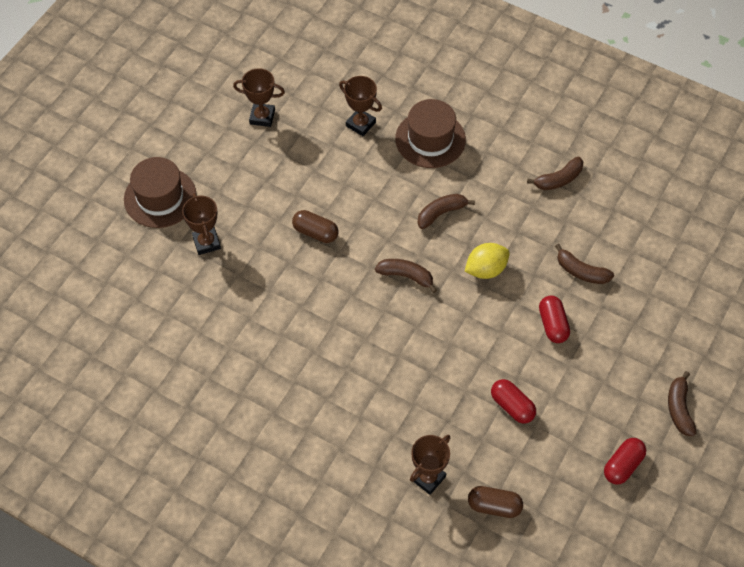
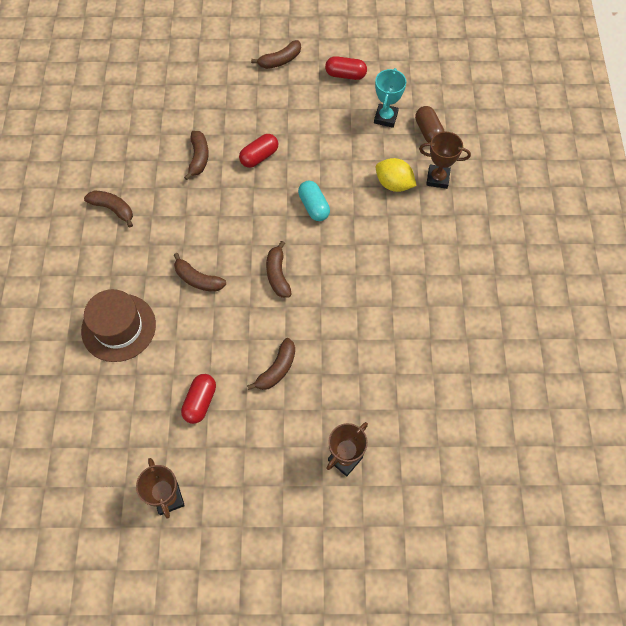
camera: 120 degrees left, 5 degrees up
(160, 197) = (322, 539): brown hat -> none
(315, 232) = (277, 369): brown capsule -> brown banana
(360, 124) = (131, 397): brown trophy -> none
(463, 343) = (314, 206): none -> turquoise capsule
(486, 269) = (236, 221): yellow lemon -> yellow lemon (394, 184)
(512, 406) = (345, 153): red capsule -> red capsule (200, 402)
(538, 473) = (385, 117): none -> turquoise trophy

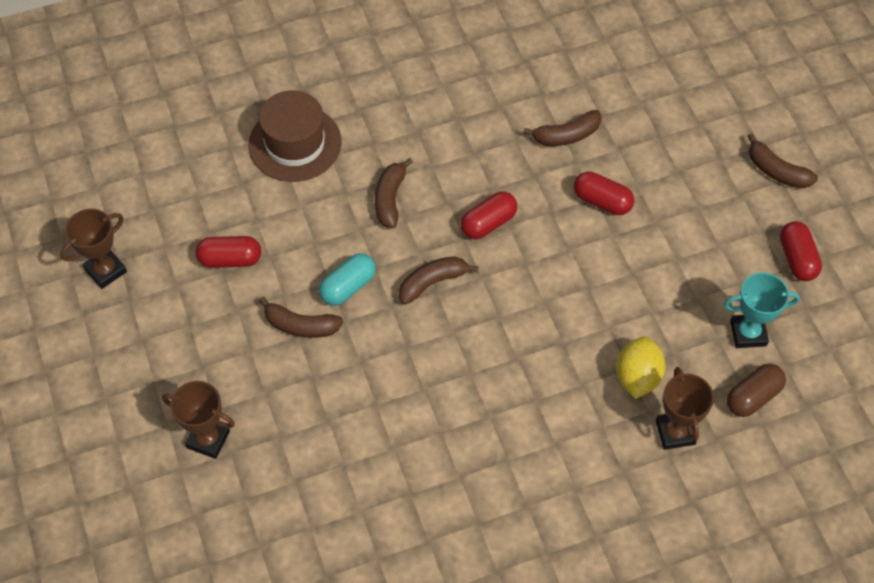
camera: 70 degrees right, 5 degrees down
(113, 209) = (449, 76): brown banana -> none
(246, 226) = (488, 223): none -> red capsule
(314, 206) = (554, 290): turquoise capsule -> turquoise capsule (348, 287)

